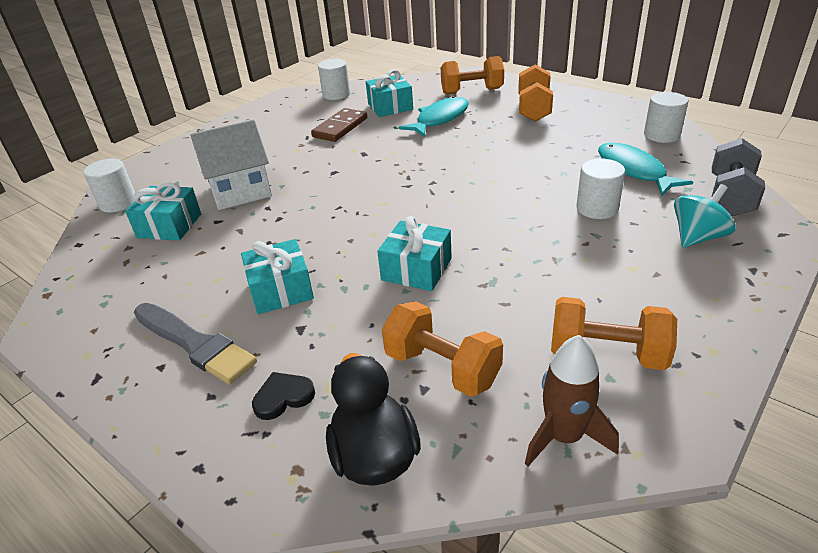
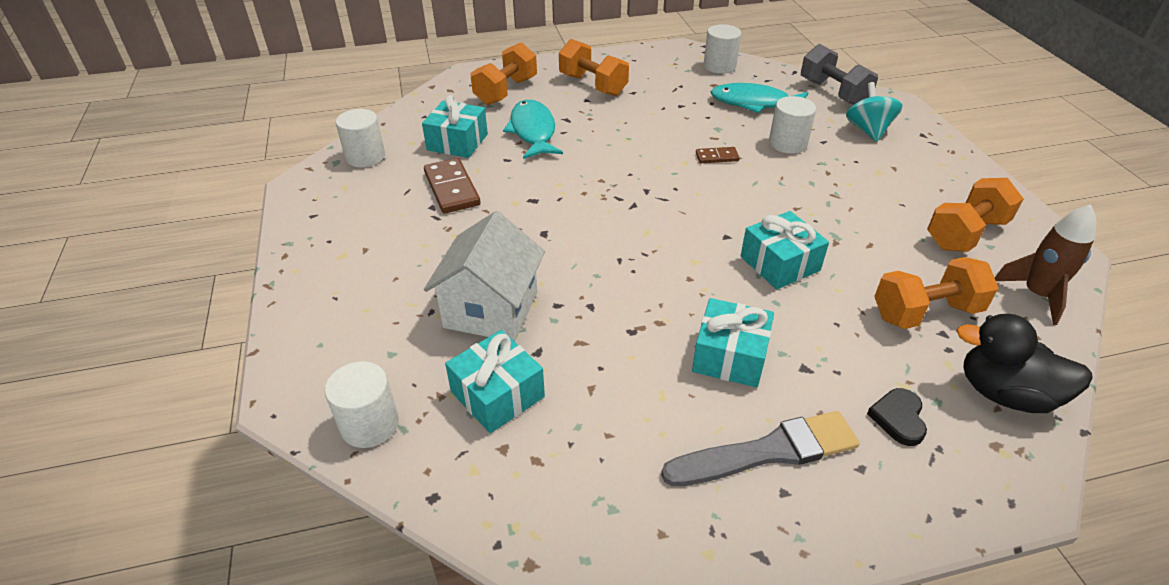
camera: 55 degrees left, 5 degrees up
(521, 188) = (717, 157): none -> brown domino

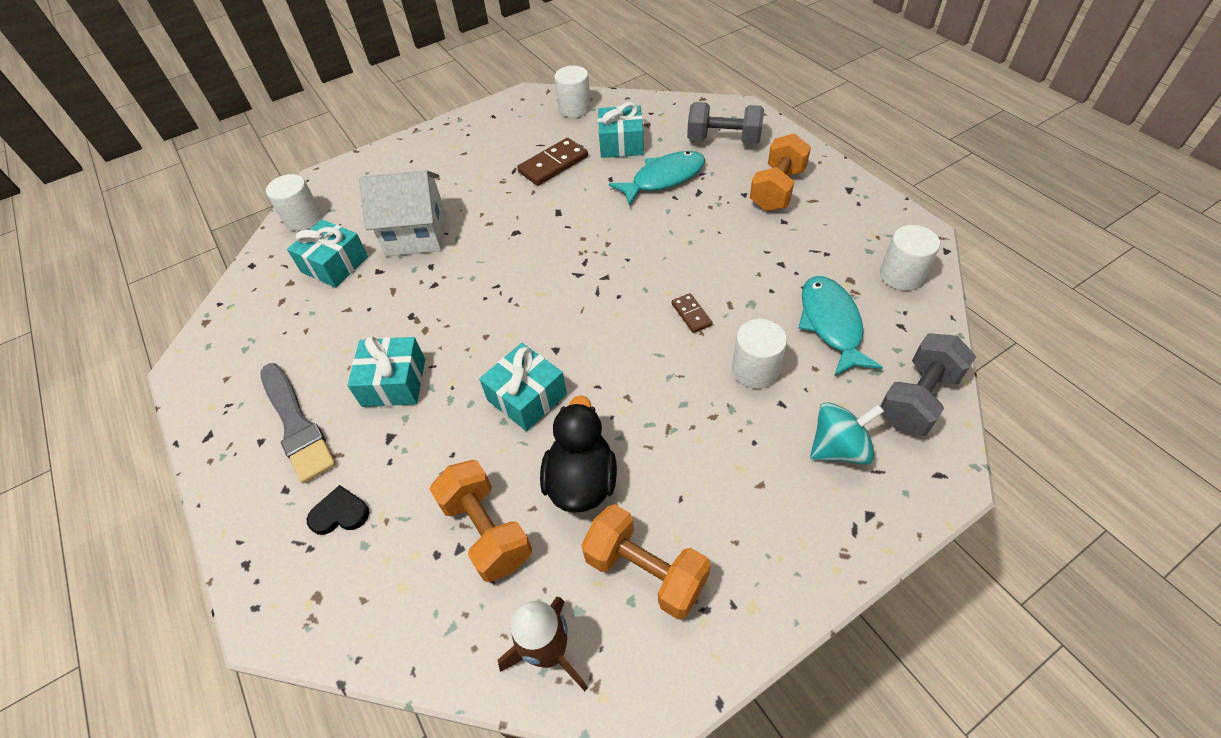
camera: 75 degrees right, 10 degrees up
(506, 91) = (723, 140): orange dumbbell -> grey dumbbell
(1005, 393) = (382, 607): black duck -> black duck (581, 481)

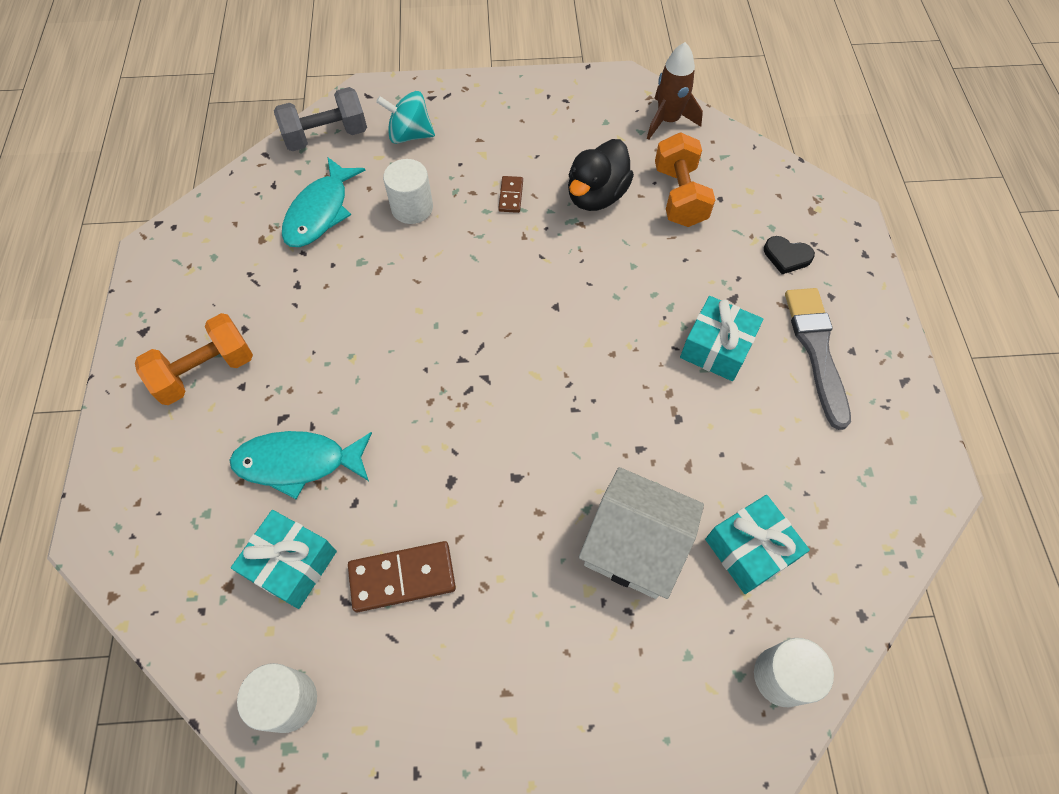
camera: 155 degrees left, 10 degrees up
(527, 397) = (603, 275): turquoise gift -> none
(645, 571) = (587, 130): orange dumbbell -> none
(691, 314) = (418, 278): brown domino -> brown domino (510, 196)
(723, 140) = (175, 486): grey dumbbell -> none
(901, 275) = (219, 221): white cylinder -> none

